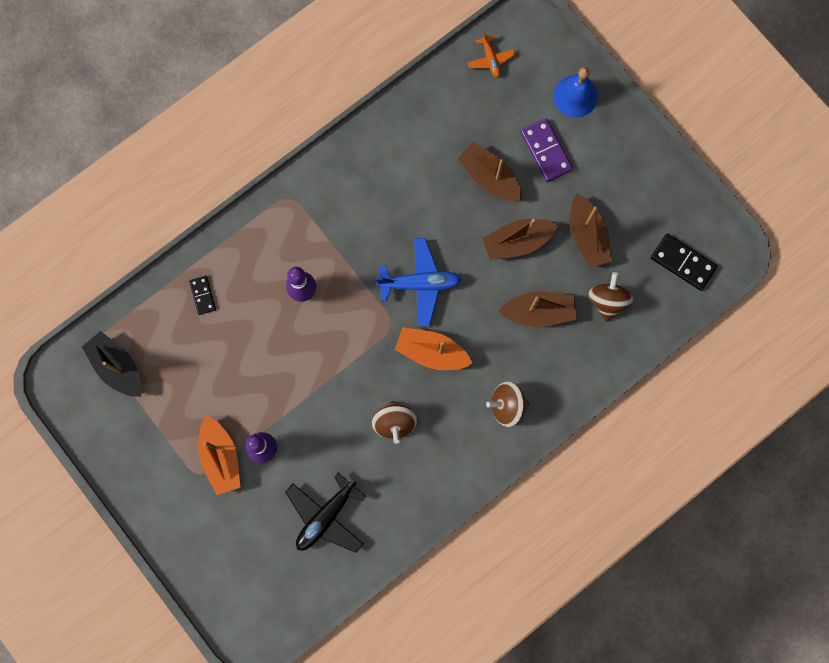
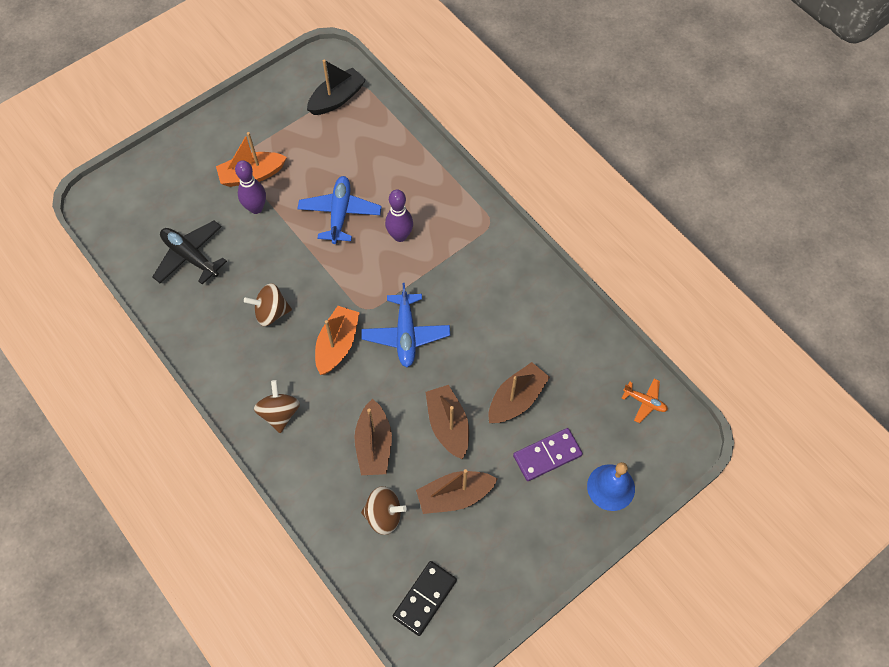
camera: 90 degrees right, 15 degrees down
(202, 295) = (398, 158): black domino -> none
(274, 356) = (340, 213): none -> blue plane
(490, 59) = (645, 402): orange plane -> orange plane turned 135 degrees counterclockwise

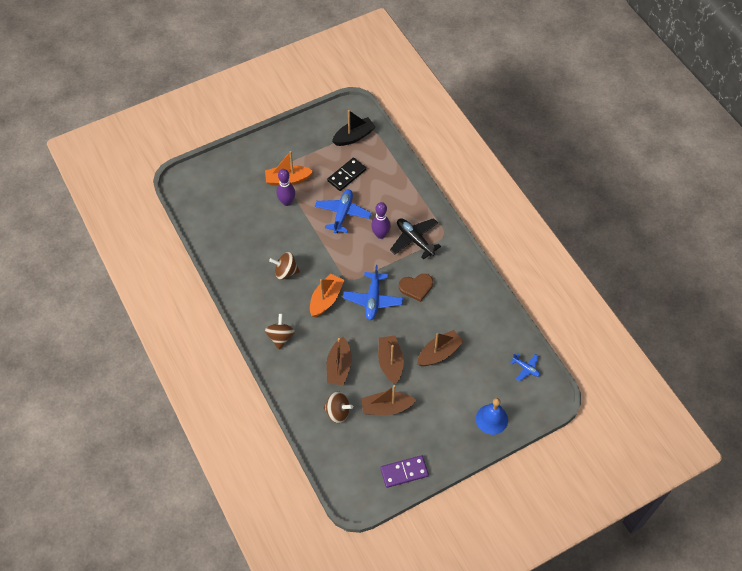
camera: 10 degrees right, 5 degrees down
(190, 256) = (238, 227): black plane -> black plane (414, 240)
(425, 598) = (355, 468): black domino -> black domino (347, 175)
(465, 306) = (416, 287): none -> brown heart
(547, 455) = (453, 392): purple domino -> purple domino (404, 472)
(645, 402) = (526, 368): orange plane -> blue plane

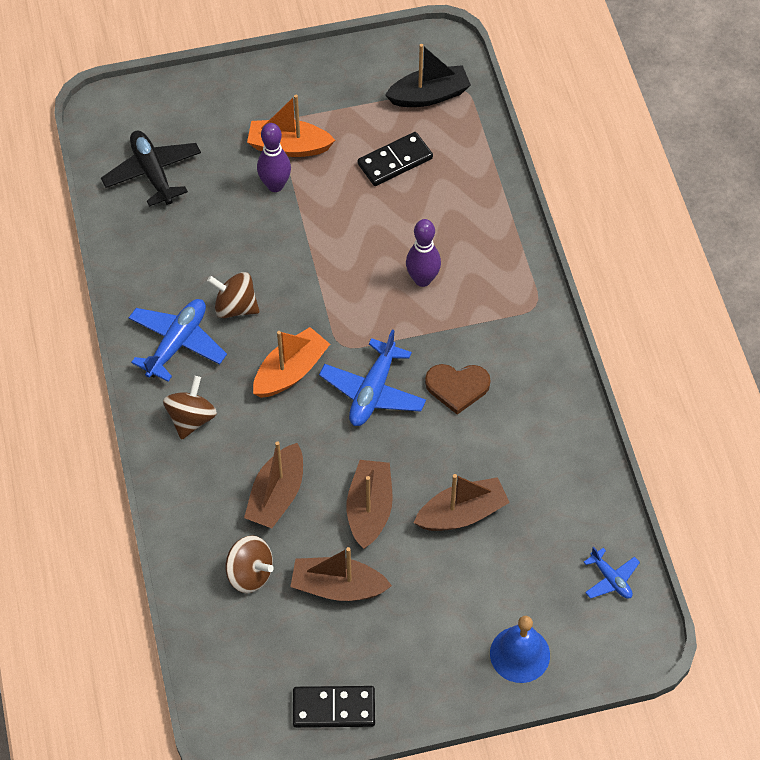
camera: 15 degrees right, 0 degrees up
(342, 214) = (367, 227): blue plane -> blue plane (177, 343)
(404, 472) = (334, 708): purple domino -> black domino
(414, 240) = (480, 302): black plane -> black plane (152, 173)

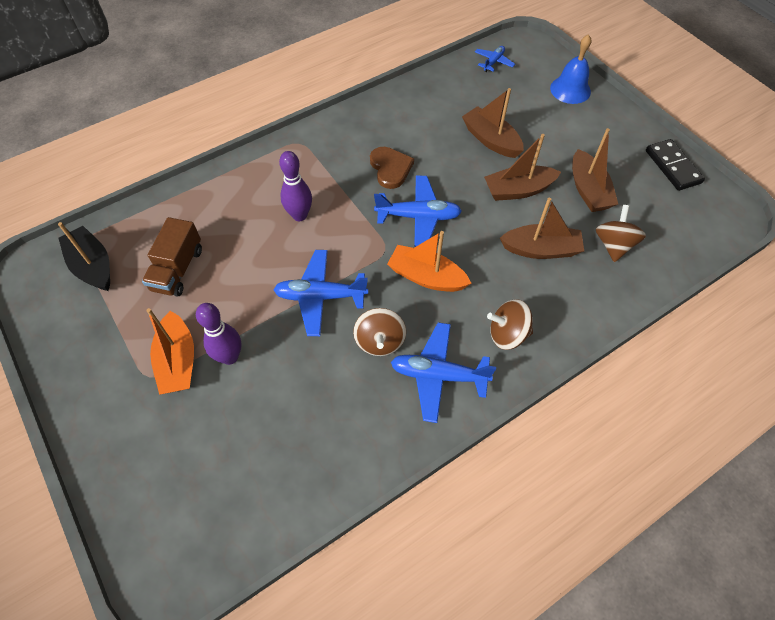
camera: 110 degrees left, 0 degrees up
(152, 173) = (243, 482): black plane -> none
(309, 271) = (320, 296): none -> blue plane
(395, 161) = (177, 269): black domino -> brown truck

